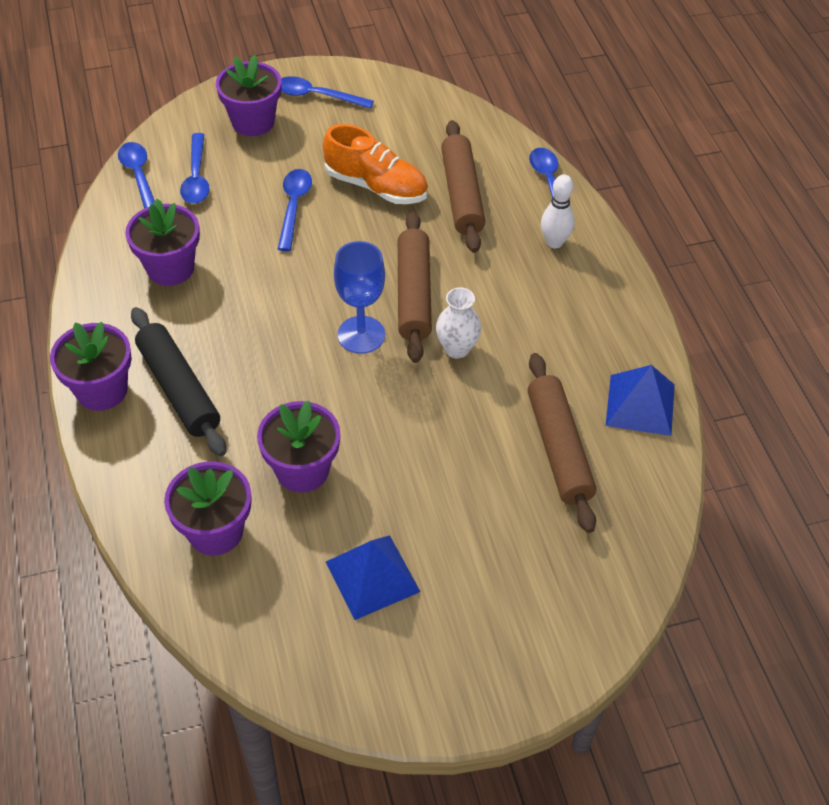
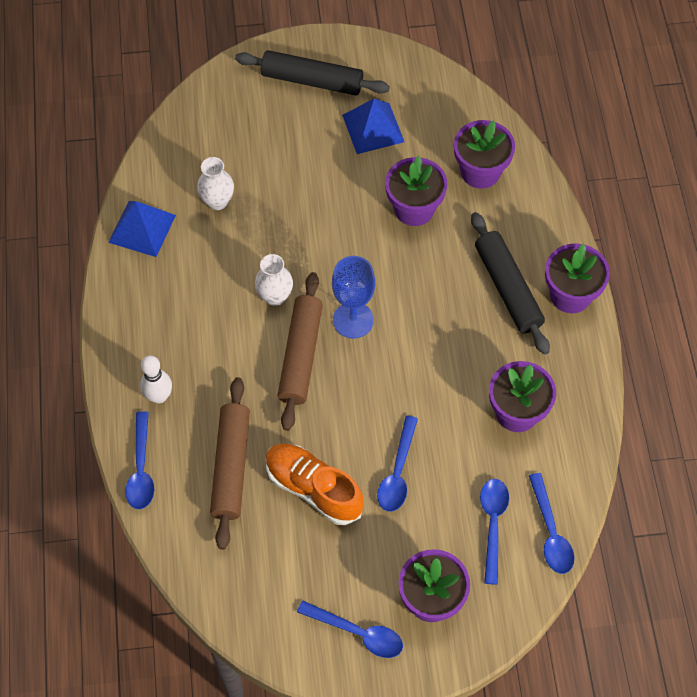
camera: 170 degrees left, 10 degrees up
(475, 641) = (312, 81): none -> black rolling pin
(558, 448) = (217, 201): brown rolling pin -> white vase

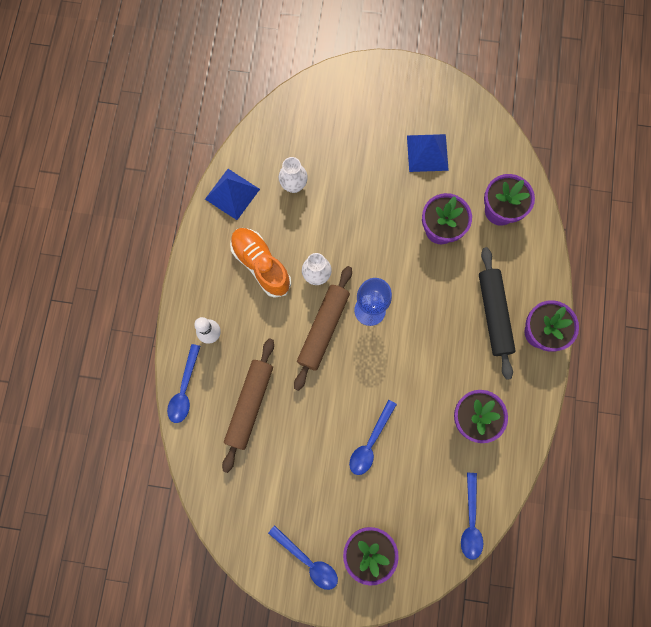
camera: 15 degrees right, 15 degrees up
(312, 81) = (391, 100): black rolling pin -> none
(313, 488) = (305, 439): orange shoe -> orange shoe (261, 265)
(493, 525) = (429, 503): blue spoon -> none

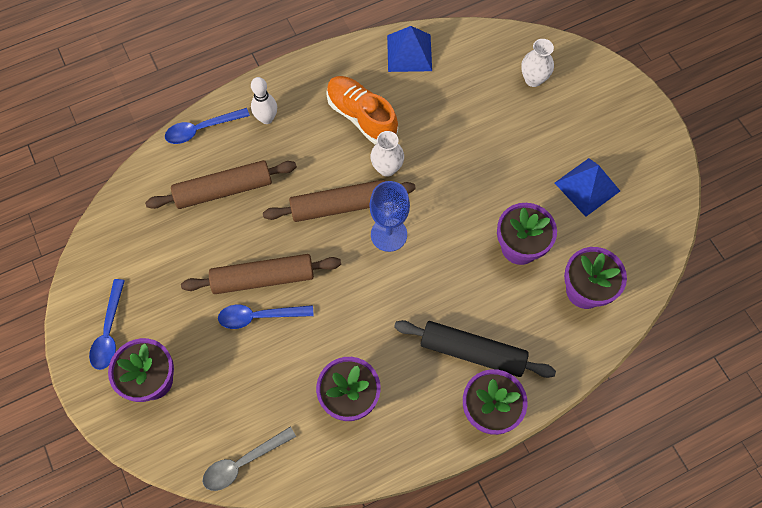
camera: 55 degrees right, 10 degrees down
(261, 265) = (361, 116): orange shoe -> orange shoe turned 60 degrees counterclockwise
(294, 185) = (458, 95): white vase -> white vase (533, 79)
(342, 421) = (263, 278): none -> brown rolling pin
(470, 521) = (243, 462): blue spoon -> grey spoon
(494, 314) = (472, 352): black rolling pin -> black rolling pin turned 60 degrees clockwise

